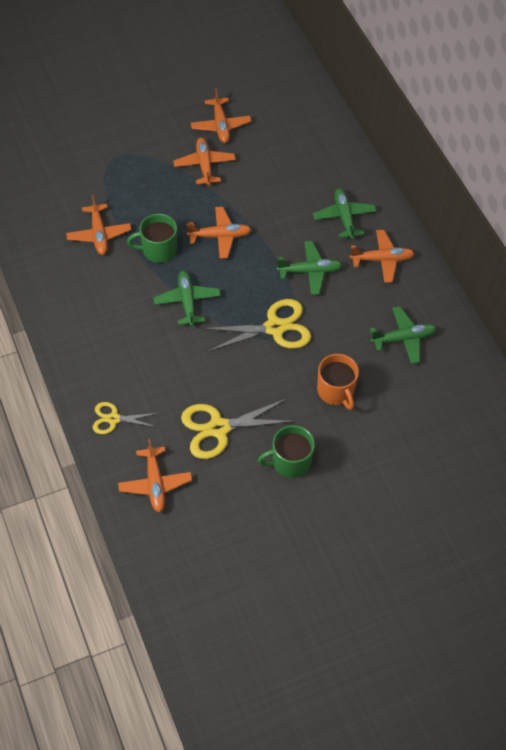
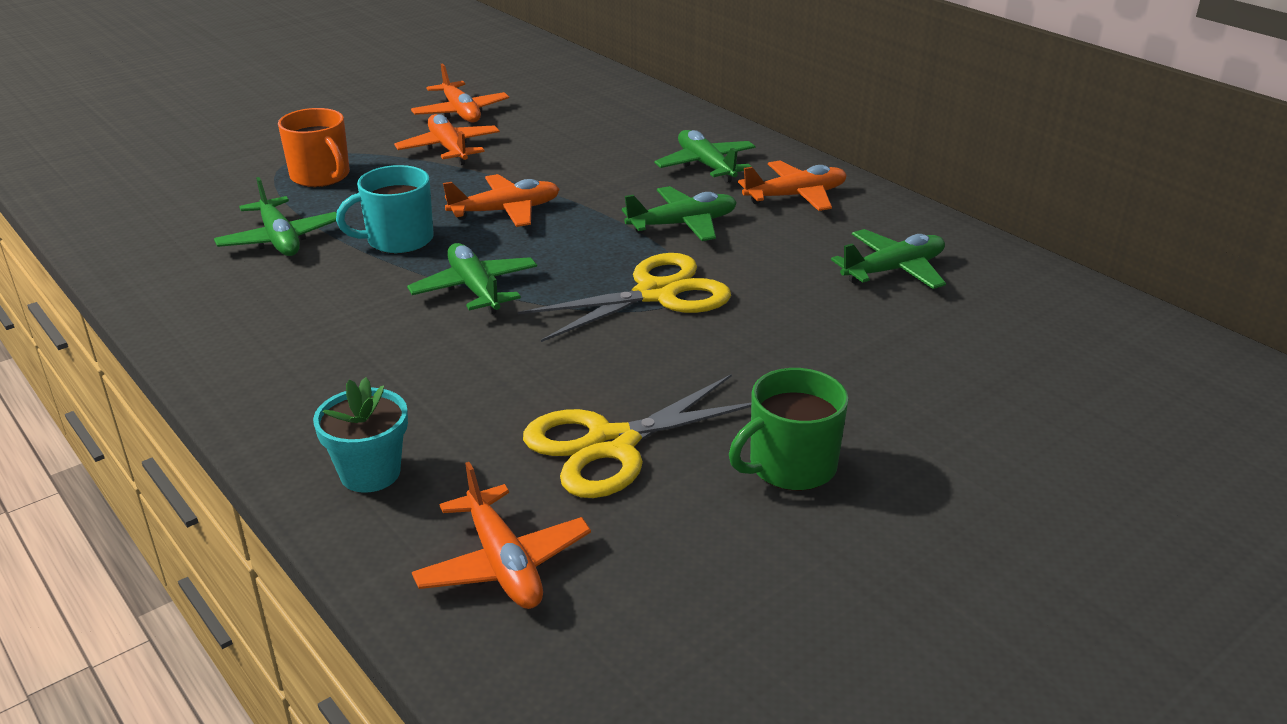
camera: 15 degrees left, 25 degrees down
(99, 234) = (279, 239): orange plane -> green plane
(113, 419) = (370, 473): yellow scissors -> turquoise flower pot
(158, 250) = (398, 240): green mug -> turquoise mug
(336, 391) = (818, 351): orange mug -> orange mug (321, 176)

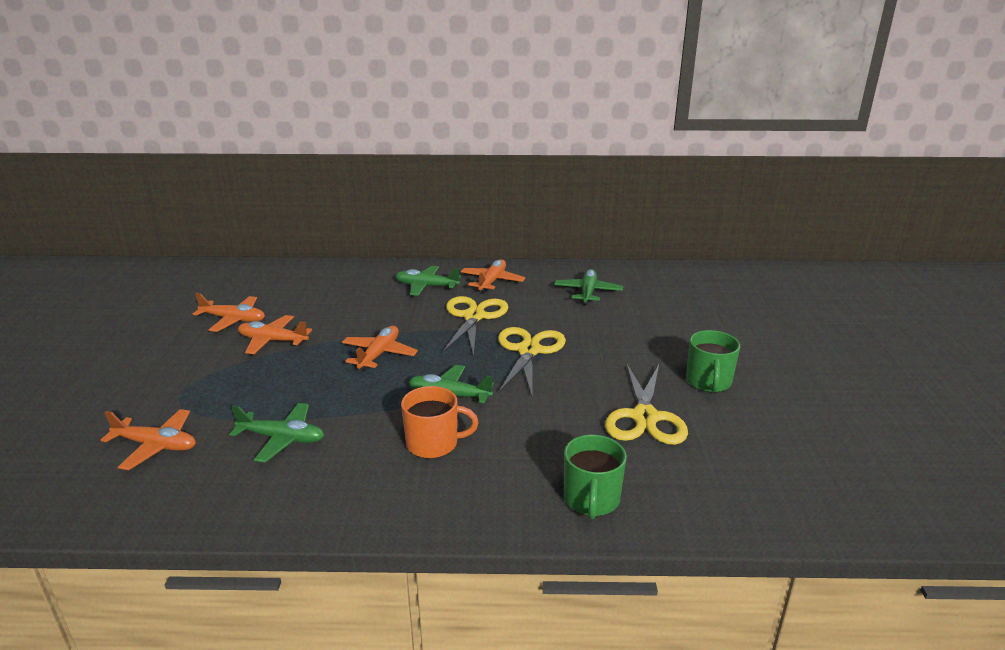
camera: 50 degrees left, 5 degrees down
(321, 176) = (224, 394): orange mug -> orange mug (433, 443)
(370, 473) = (591, 499): turquoise flower pot -> green mug
(398, 240) = (355, 398): turquoise mug -> none
(503, 563) = (711, 487): orange plane -> orange plane (156, 446)
(683, 224) = (474, 316): green plane -> yellow scissors

